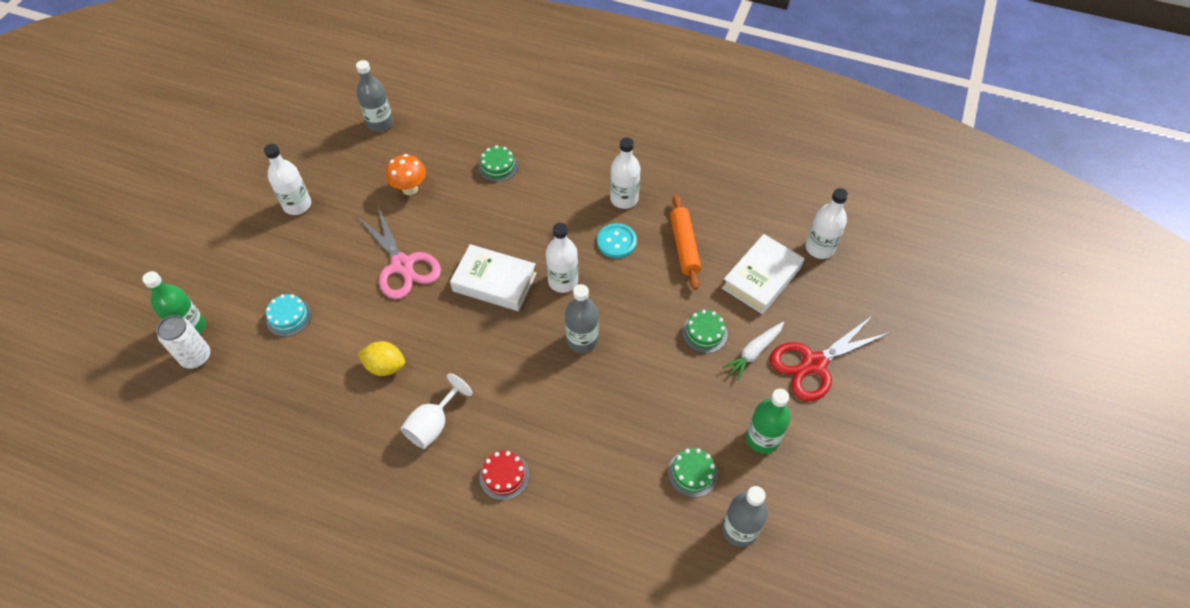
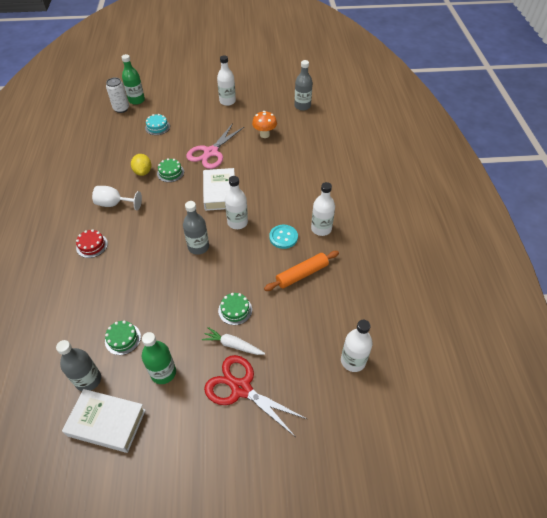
camera: 65 degrees right, 5 degrees down
(498, 167) = (305, 162): green cake -> green cake (170, 172)
(761, 278) = (301, 330): white book -> white book (107, 422)

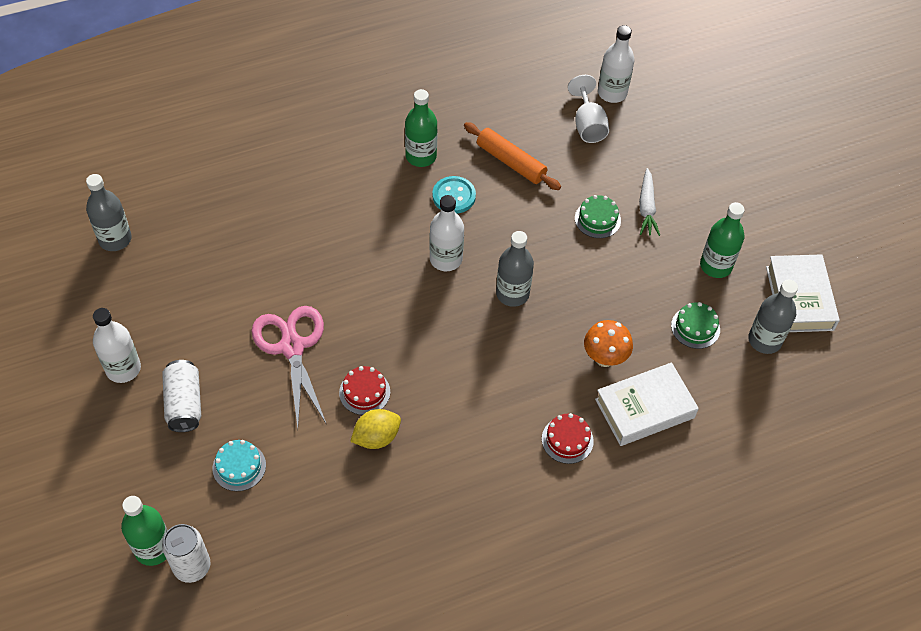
camera: 110 degrees left, 5 degrees up
(114, 204) = (469, 448): white goblet -> white goblet (588, 125)
(170, 172) = (364, 392): green cake -> red cake
(199, 116) = (184, 404): none -> white can
(211, 152) = (292, 347): pink scissors -> pink scissors turned 120 degrees counterclockwise
(220, 193) = (389, 301): white book -> white book (644, 408)
(241, 388) = (695, 185): red scissors -> none
(264, 135) = (218, 278): orange mushroom -> orange mushroom (604, 358)
(321, 229) = (421, 156): white bottle -> green bottle

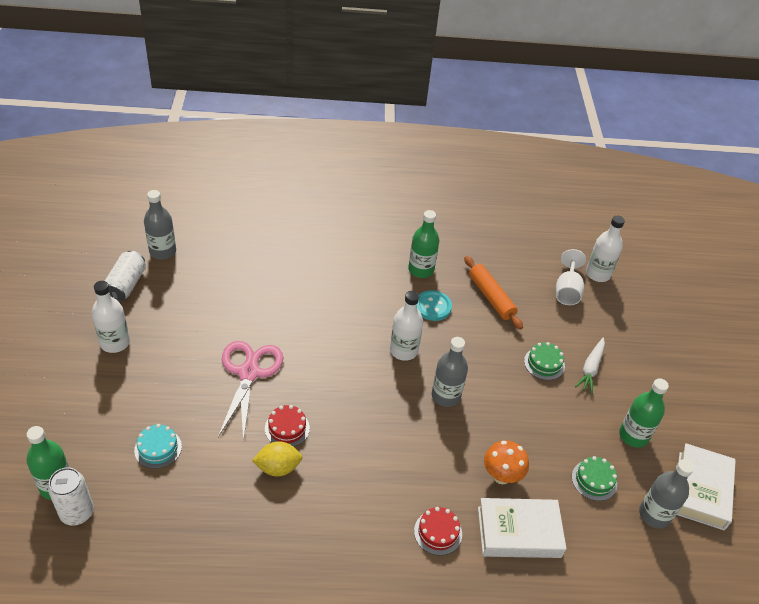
camera: 20 degrees right, 10 degrees down
(184, 404) = (144, 384): white can -> white can (126, 285)

